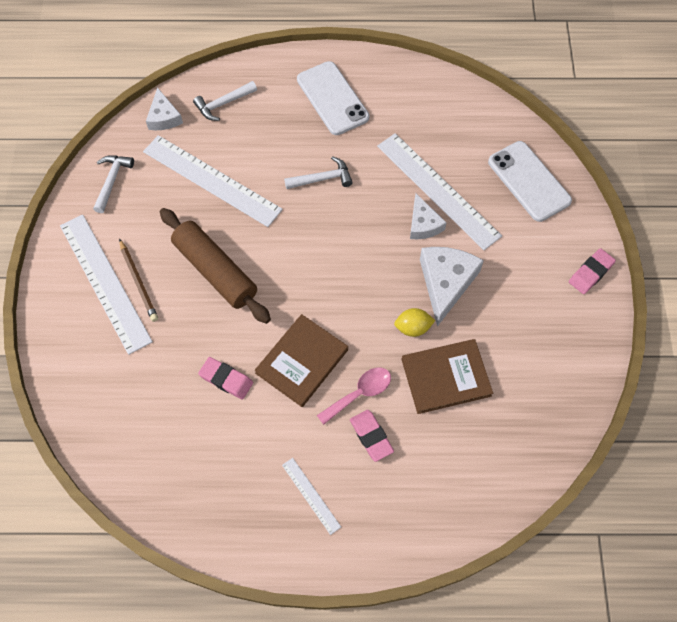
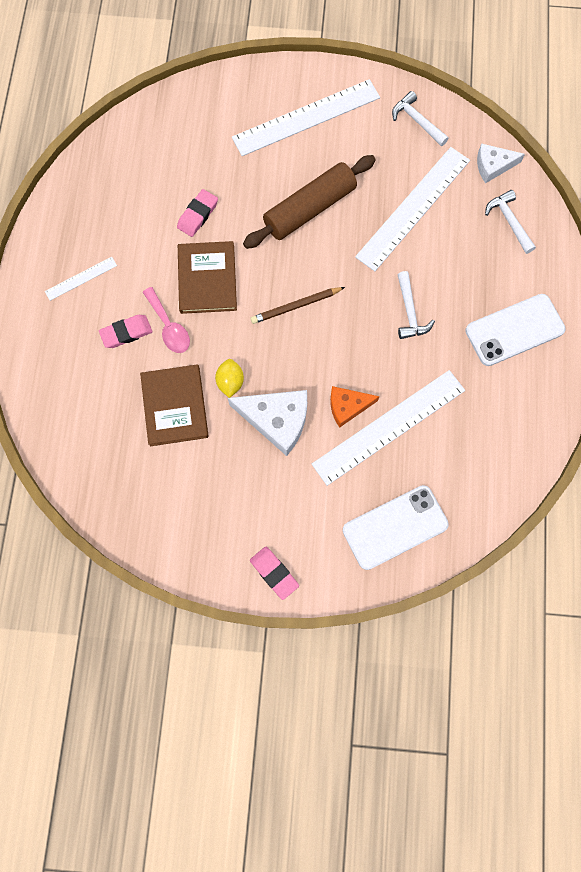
camera: 95 degrees right, 10 degrees up
(112, 181) = (417, 121): white hammer -> white hammer turned 150 degrees counterclockwise
(138, 282) = (304, 145): brown pencil -> brown pencil (296, 306)
(302, 361) = (207, 279): brown book -> brown book turned 45 degrees clockwise
(423, 224) = (347, 406): white cheese -> orange cheese

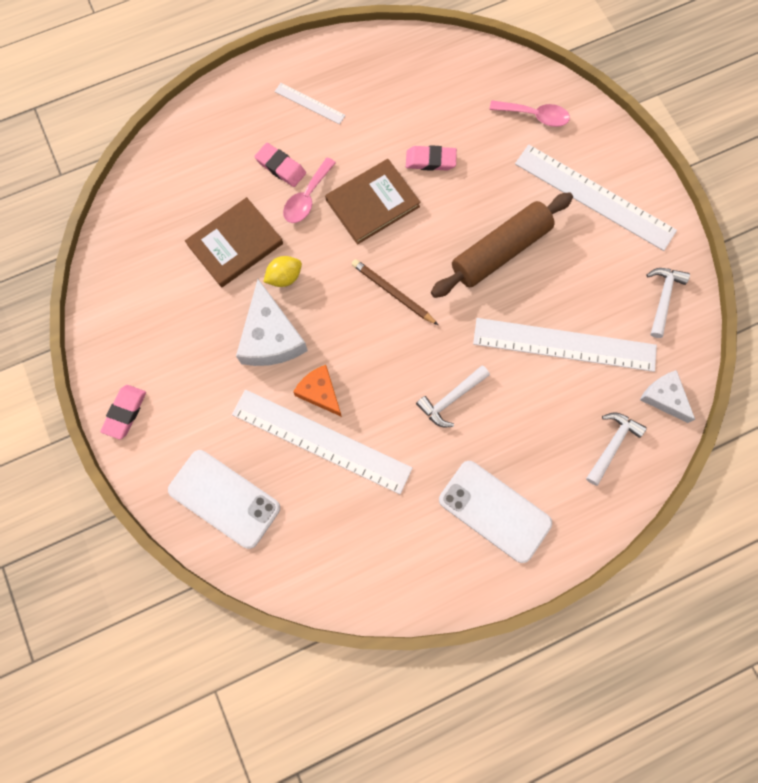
camera: 60 degrees right, 0 degrees up
(209, 118) = (534, 116): none -> pink spoon
(309, 209) = (500, 251): brown rolling pin -> brown rolling pin turned 60 degrees counterclockwise

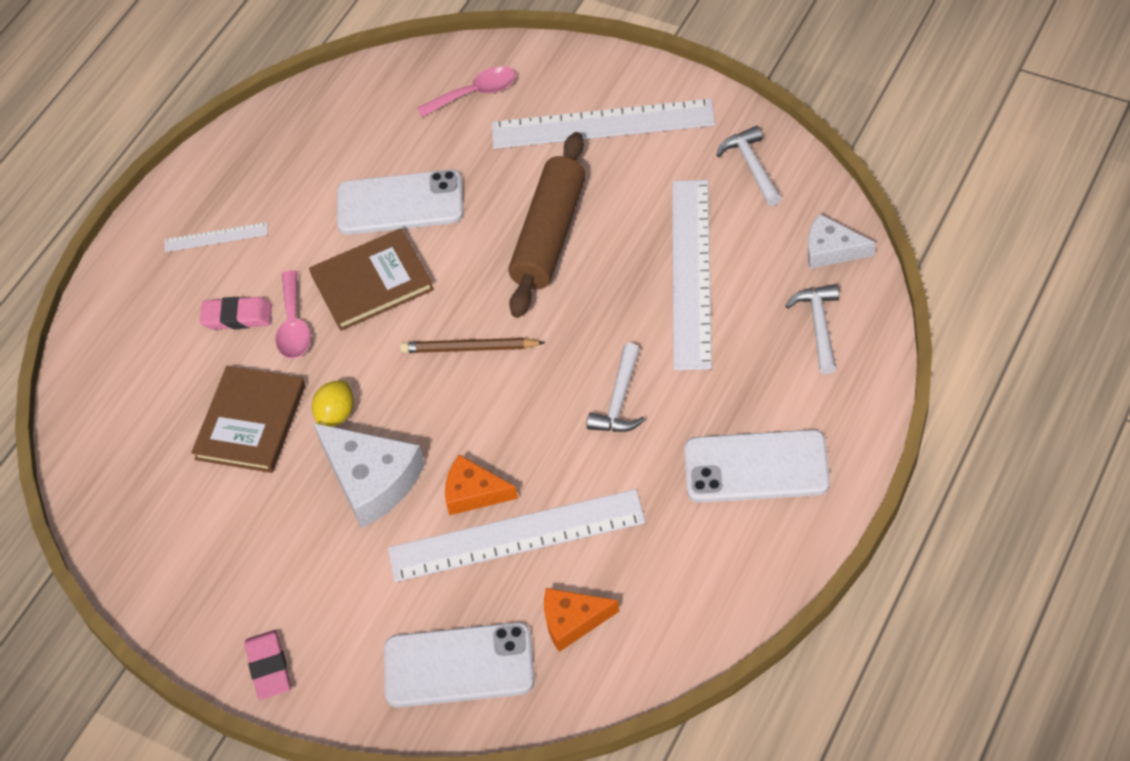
camera: 30 degrees left, 20 degrees down
(308, 523) = (573, 621): none -> orange cheese
(372, 203) = (372, 282): brown book -> brown book turned 45 degrees clockwise
(430, 161) = (400, 203): pink eraser -> white phone
(564, 345) = (691, 272): white ruler -> white ruler turned 60 degrees counterclockwise

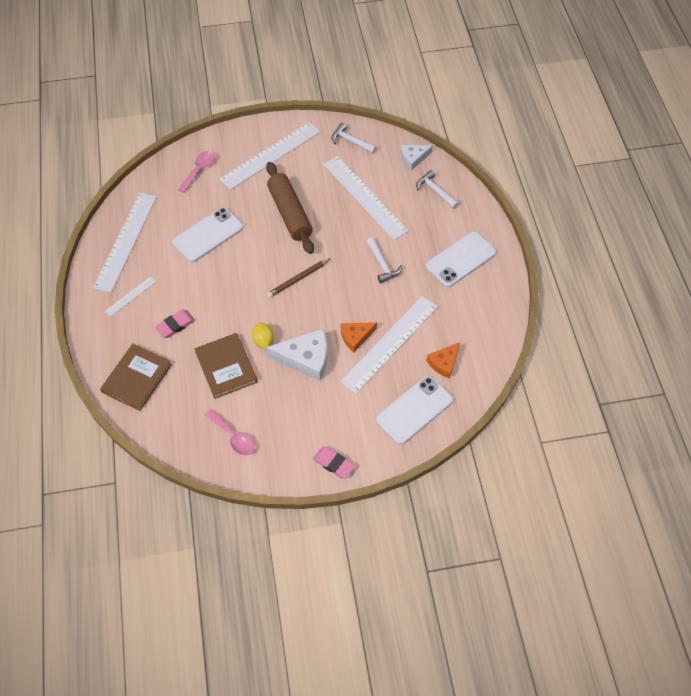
camera: 45 degrees left, 5 degrees up
(280, 149) = (126, 241): none -> white ruler
(294, 325) = (207, 314): pink spoon -> pink spoon (233, 437)
(372, 282) = (227, 275): brown book -> brown book (137, 378)

